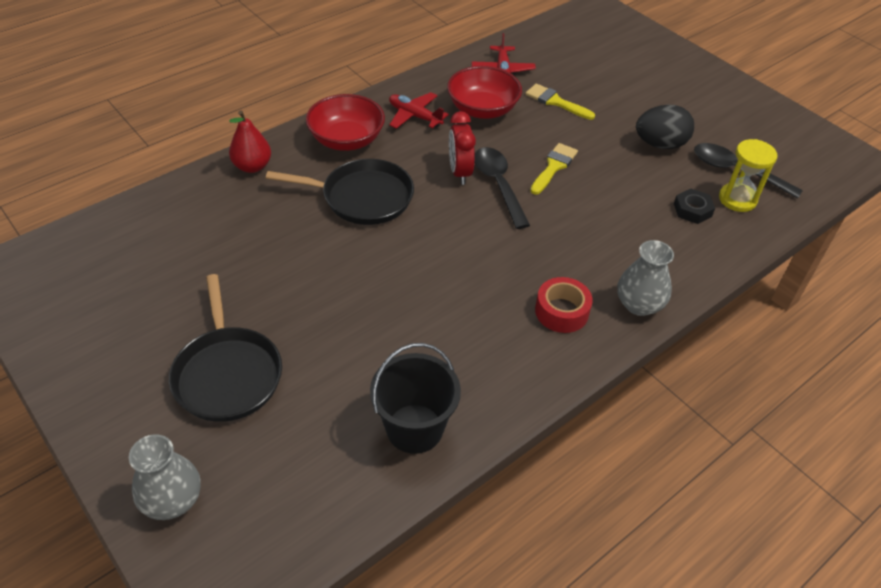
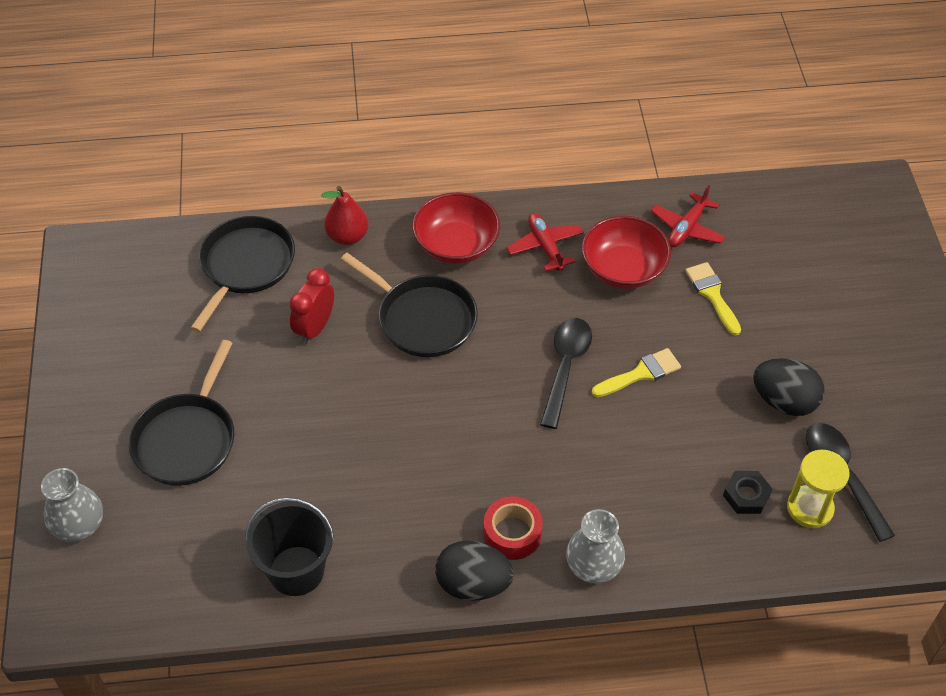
camera: 35 degrees right, 5 degrees up
(178, 220) = (245, 266): none -> black pan
(460, 172) = (538, 335): red clock -> red clock (315, 328)
(565, 362) = (473, 584): none -> black egg

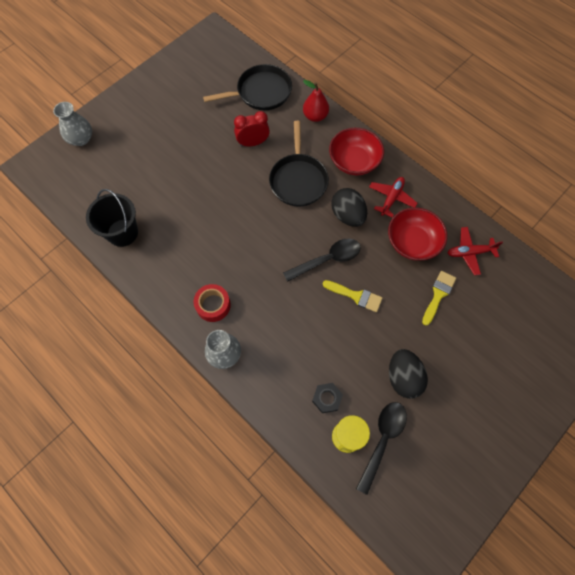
camera: 50 degrees right, 15 degrees up
(187, 439) = (153, 142): black pan -> none
(473, 584) = (172, 308): black egg -> black egg (347, 215)

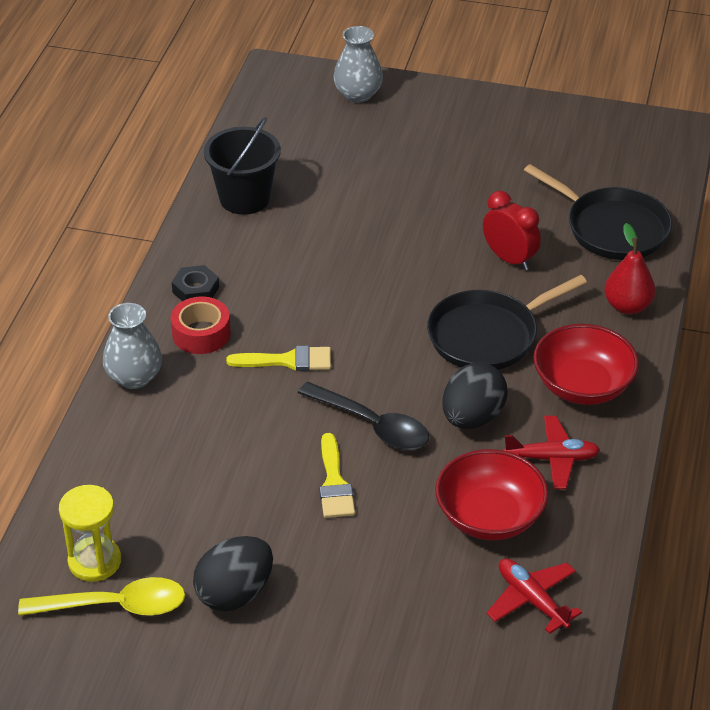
camera: 60 degrees right, 25 degrees down
(327, 398) = (140, 515): black nut -> black nut (195, 289)
(382, 440) = (115, 606): black spoon -> yellow spoon
(438, 295) = (416, 586): yellow brush -> yellow brush (288, 361)

